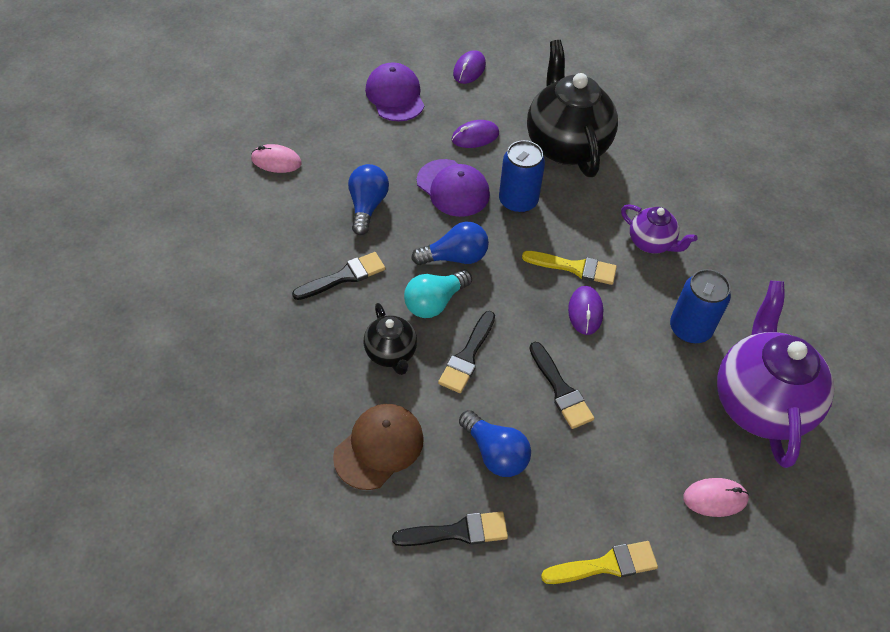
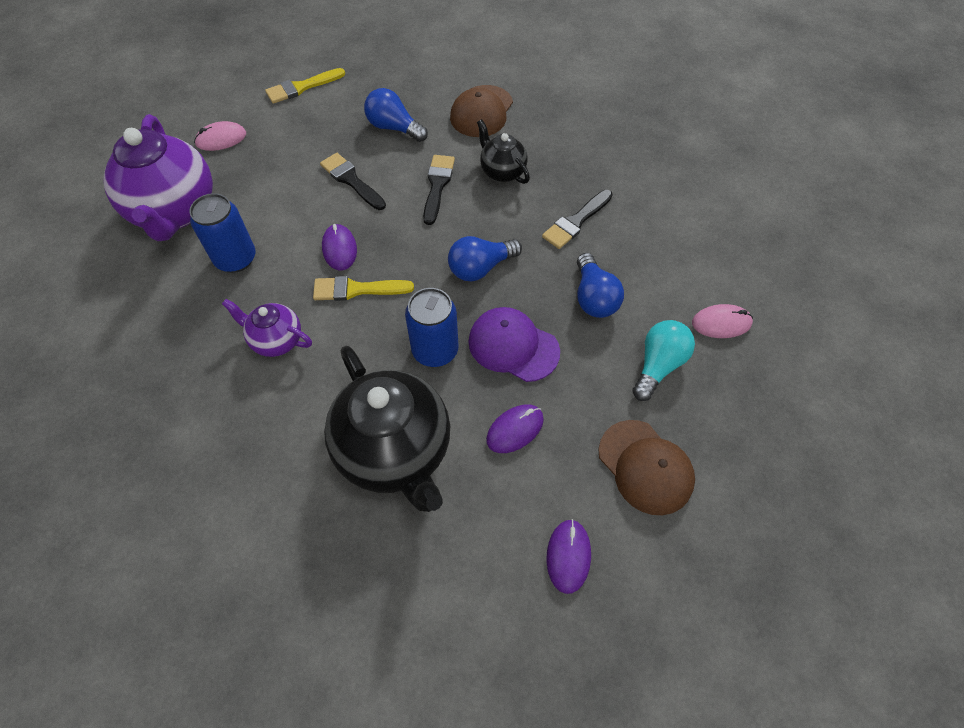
camera: 165 degrees right, 5 degrees up
(395, 95) = (645, 467): purple cap -> brown cap
(435, 302) = (483, 221): turquoise light bulb -> turquoise light bulb (658, 365)
(457, 532) = (407, 81): black brush -> none

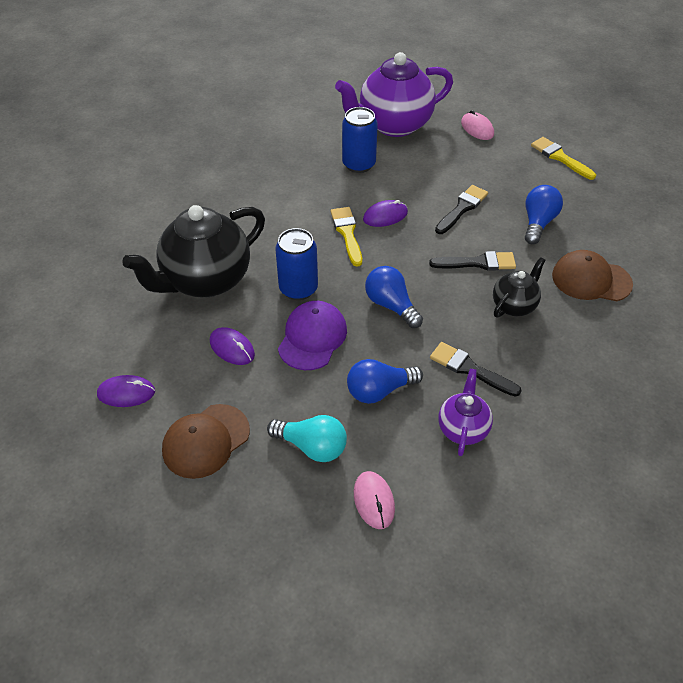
camera: 80 degrees right, 10 degrees down
(276, 340) = (290, 201): purple teapot -> purple teapot (463, 429)

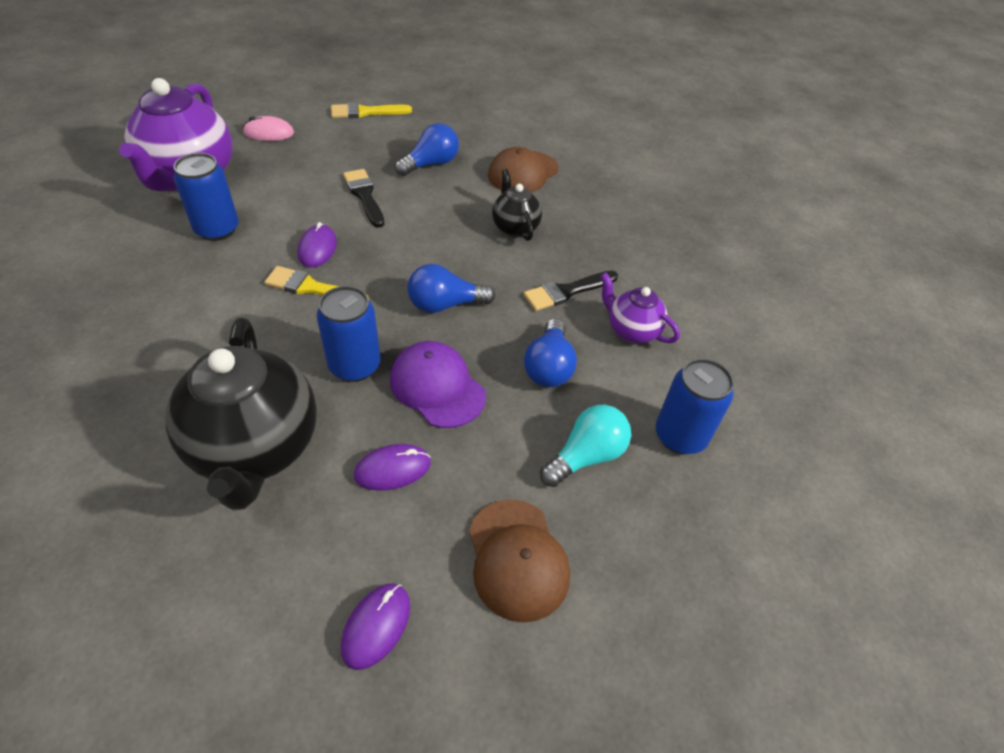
camera: 65 degrees left, 0 degrees up
(374, 501) = (680, 436): pink mouse -> blue can
(477, 263) = (444, 222): black brush -> none
(538, 223) = (431, 164): blue light bulb -> blue light bulb turned 90 degrees clockwise

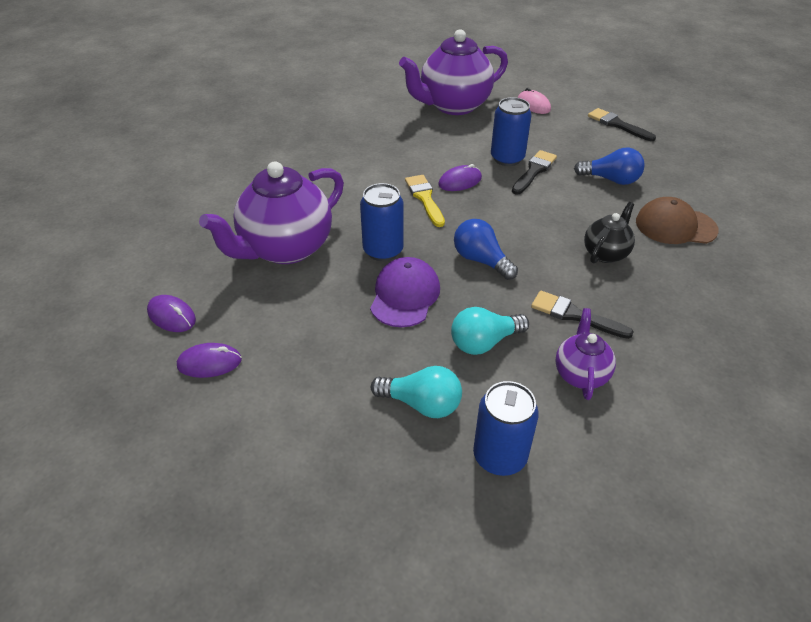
camera: 60 degrees right, 5 degrees down
(217, 229) = (426, 139): blue can -> blue can (507, 158)
(256, 448) = (285, 248): black teapot -> purple teapot
(366, 112) = (617, 125): yellow brush -> black brush
(392, 469) = (321, 311): purple mouse -> purple mouse (171, 316)
(517, 559) = (303, 406): brown cap -> none
(548, 367) = (484, 342): blue light bulb -> turquoise light bulb

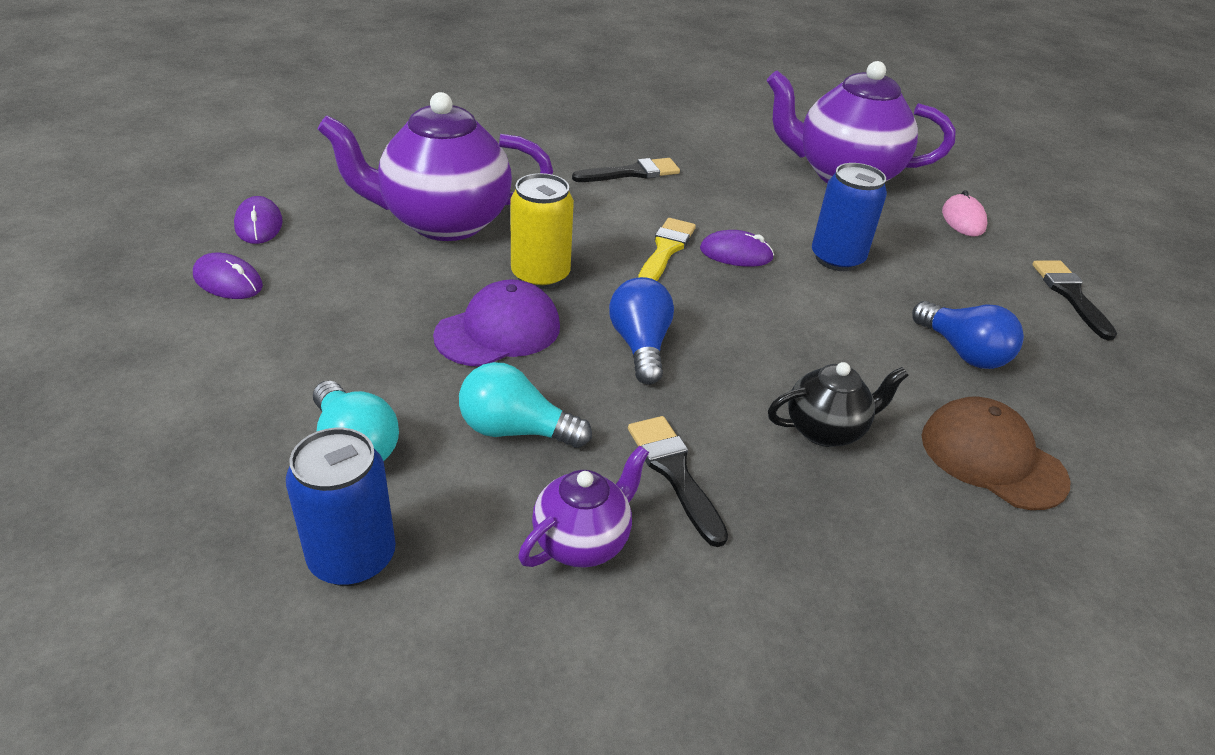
camera: 35 degrees right, 5 degrees down
(383, 250) = (540, 276): blue can -> yellow can
(534, 171) = (855, 289): black brush -> black brush (632, 173)

